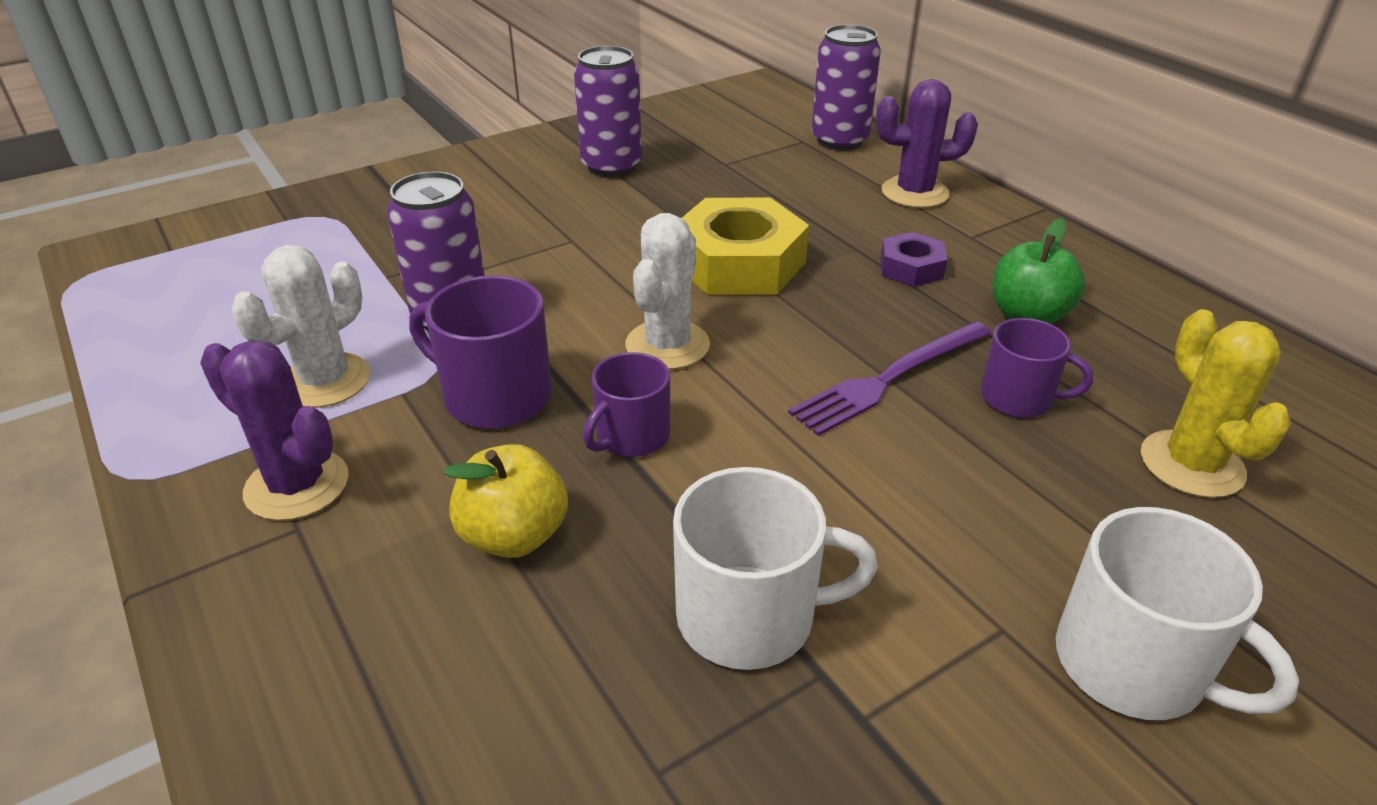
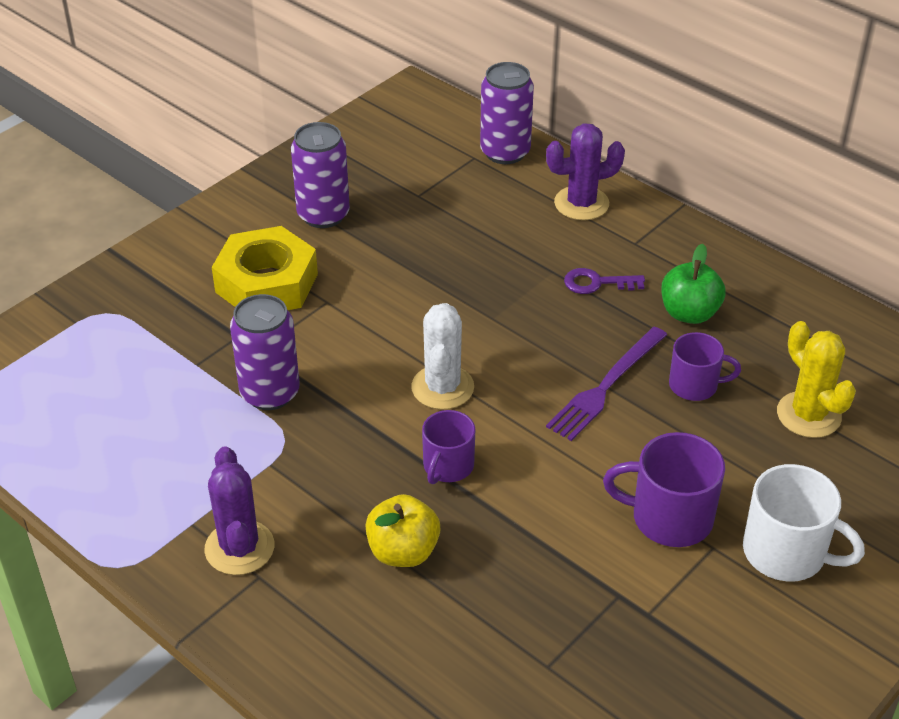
camera: 15 degrees left, 5 degrees up
(297, 485) = (239, 548): purple cactus -> purple cactus turned 60 degrees clockwise
(325, 381) = (207, 466): white cactus -> none
(495, 396) = (339, 454): purple mug -> purple mug (669, 518)
(739, 263) = (467, 301): yellow nut -> yellow nut (266, 283)
(749, 616) = (567, 571): white mug -> none
(911, 268) = (597, 283): purple nut -> purple key

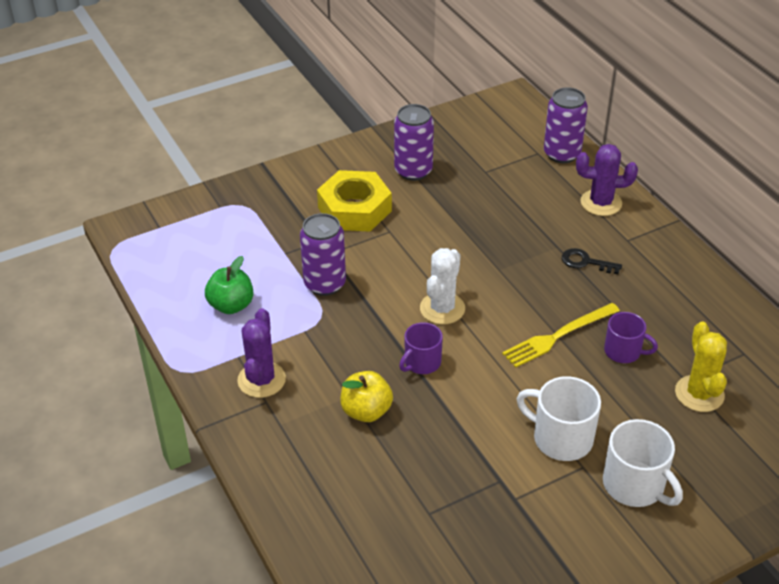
camera: 20 degrees right, 0 degrees up
(597, 283) = (586, 262): purple key -> black key
(606, 386) = (558, 336): purple fork -> yellow fork
(669, 518) = (561, 438): purple mug -> white mug
(689, 313) = (644, 299): green apple -> green apple (231, 305)

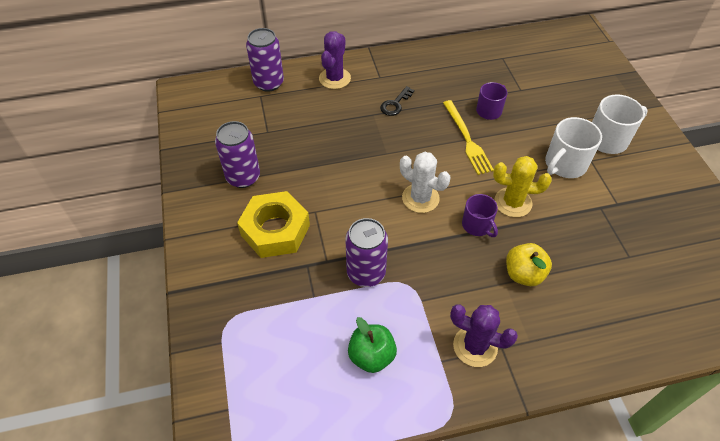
camera: 75 degrees left, 10 degrees up
(699, 394) = (534, 87): yellow cactus -> yellow cactus (513, 202)

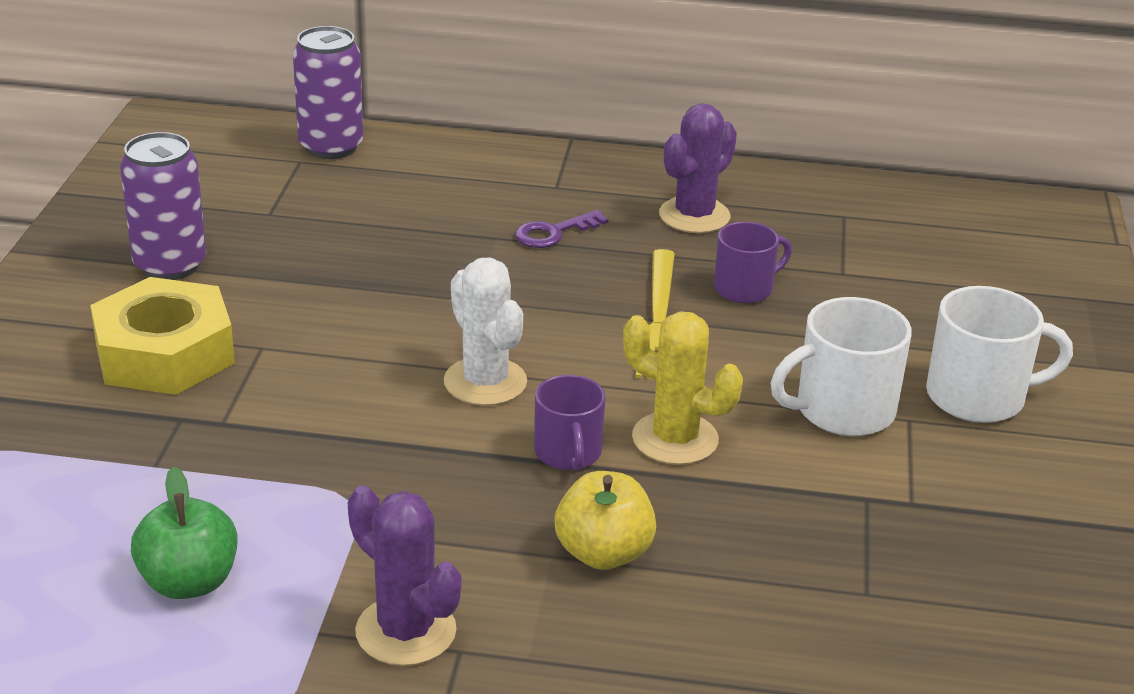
camera: 20 degrees right, 20 degrees down
(334, 78) = (464, 169): purple cactus -> purple cactus (694, 216)
(366, 273) = (282, 460): purple can -> none
(395, 104) = (554, 233): black key -> purple key

